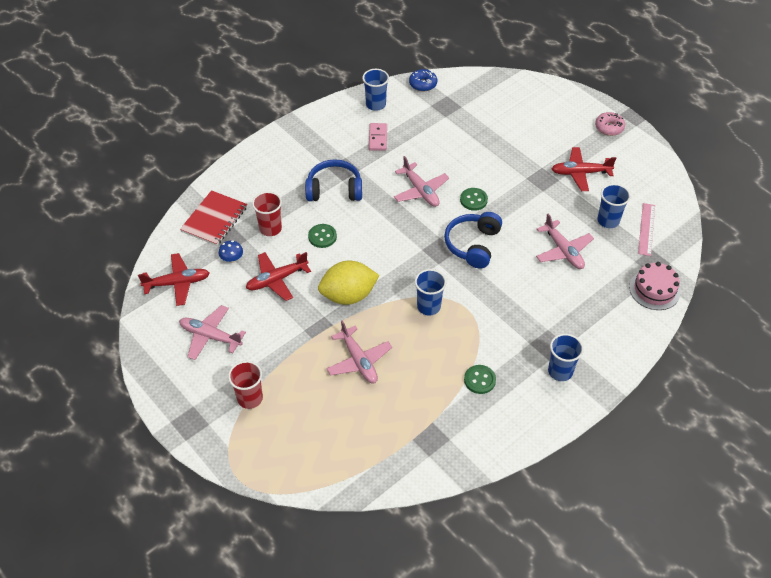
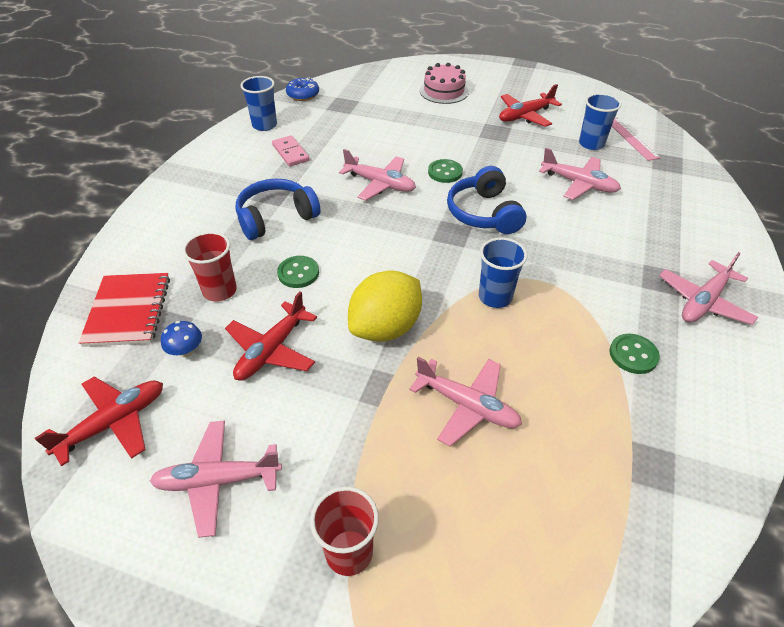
camera: 30 degrees left, 5 degrees down
(560, 371) = (703, 302): blue cup -> pink plane
(609, 128) = (513, 76): pink donut -> none
(654, 289) = (697, 184): pink cake -> pink cake (444, 91)

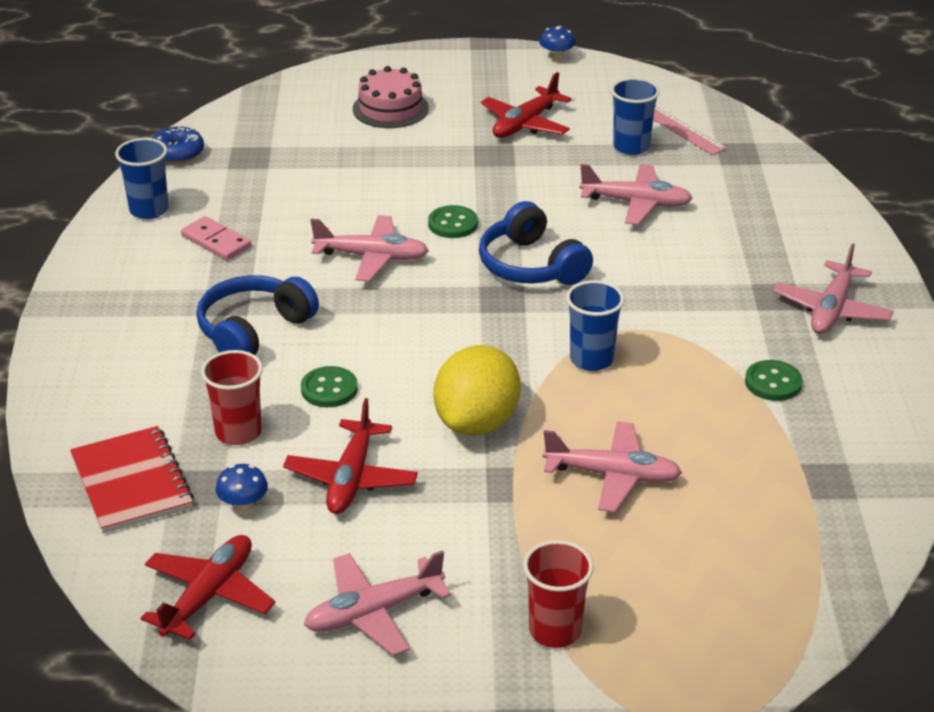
camera: 20 degrees left, 10 degrees down
(565, 78) = (556, 57): none -> blue mushroom

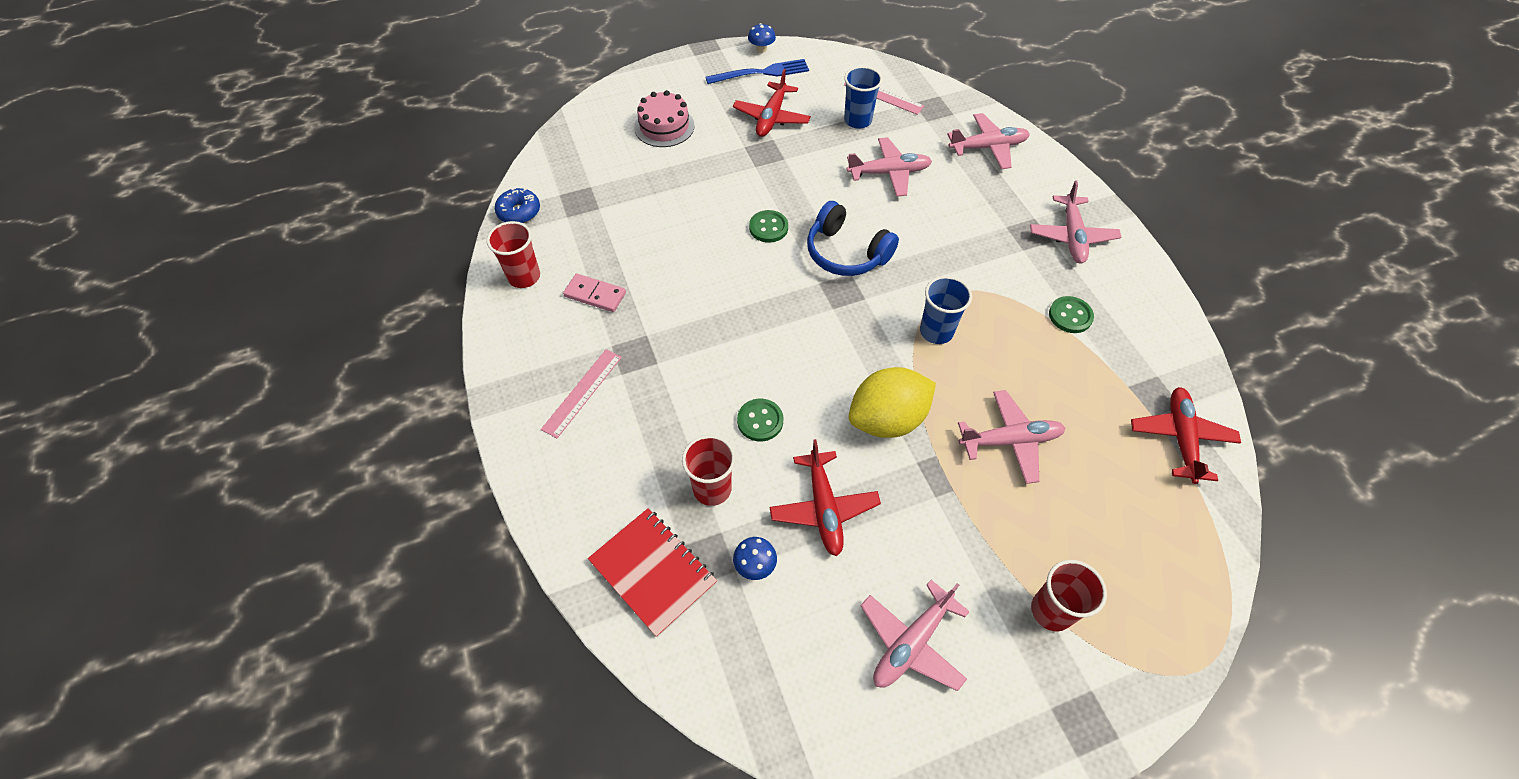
camera: 20 degrees left, 20 degrees up
(149, 210) = (524, 277): blue cup -> red cup
(150, 320) = (582, 392): none -> pink ruler
(209, 595) = (776, 672): red plane -> red plane (1180, 438)
(253, 330) = (671, 378): blue headphones -> none
(372, 257) = (725, 277): pink plane -> pink plane (988, 147)
(477, 422) = (887, 419): yellow lemon -> yellow lemon turned 60 degrees clockwise
(542, 80) = (762, 73): none -> blue fork

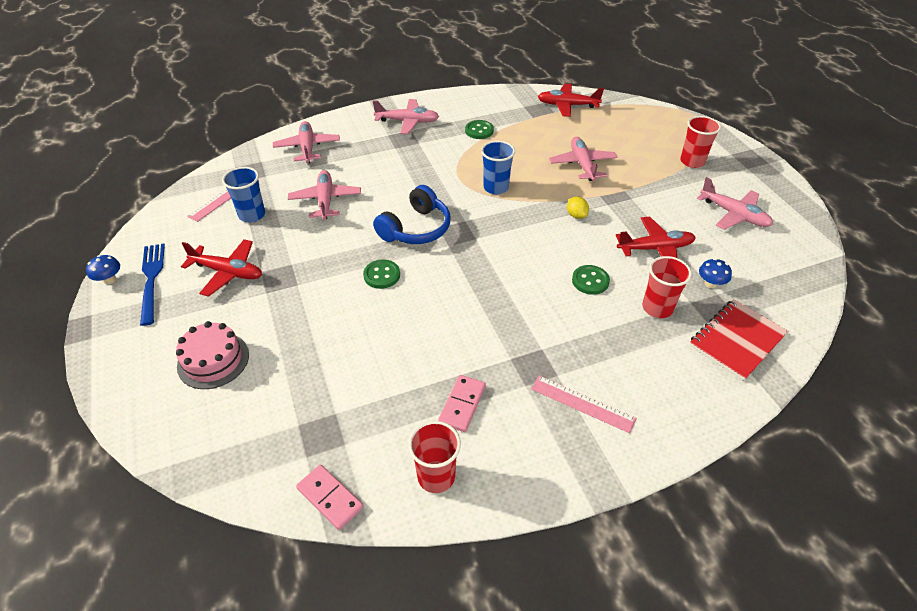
camera: 90 degrees left, 10 degrees down
(519, 212) = (330, 498): blue donut -> pink domino
(887, 419) = (576, 215): yellow lemon -> yellow lemon, size x0.43

